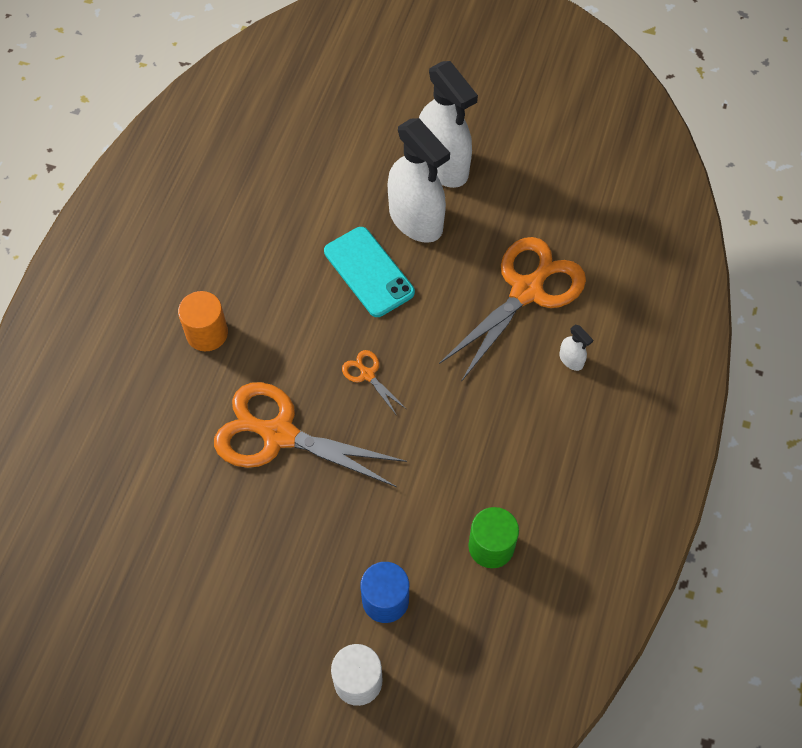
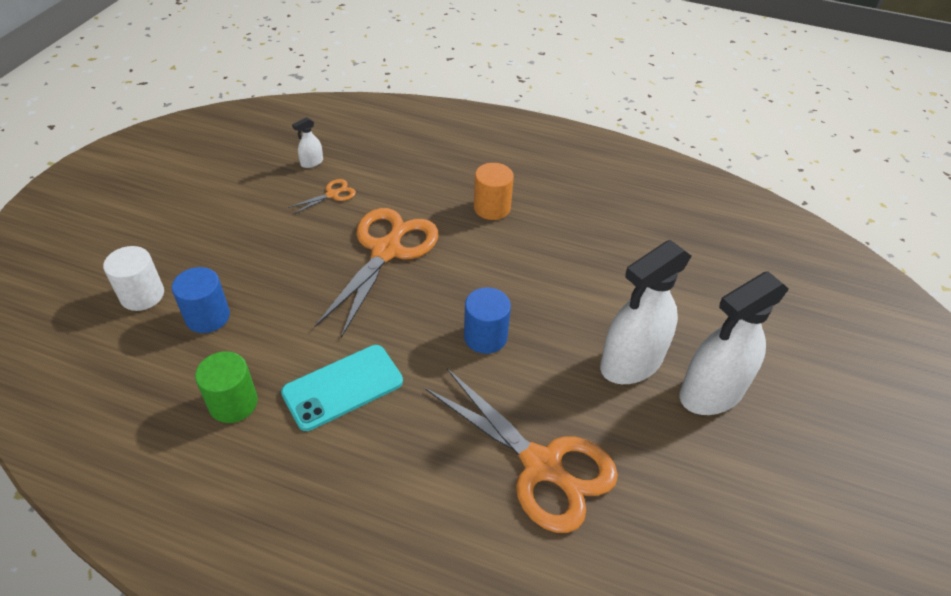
camera: 90 degrees right, 15 degrees down
(367, 374) = (441, 314): orange scissors -> orange scissors (332, 194)
(368, 272) = (560, 319): turquoise phone -> turquoise phone (342, 387)
(394, 335) = (485, 337): none -> blue cylinder
(571, 360) = (444, 505): white spray bottle -> white spray bottle (312, 162)

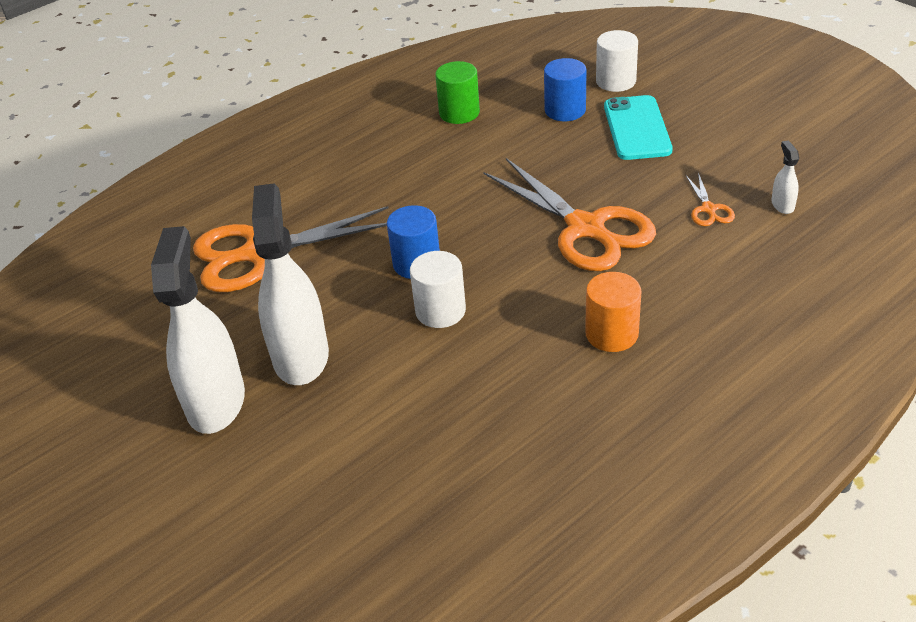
camera: 125 degrees right, 5 degrees down
(342, 387) = (430, 167): turquoise phone -> turquoise phone (637, 128)
(528, 300) = (440, 311): none -> white cylinder

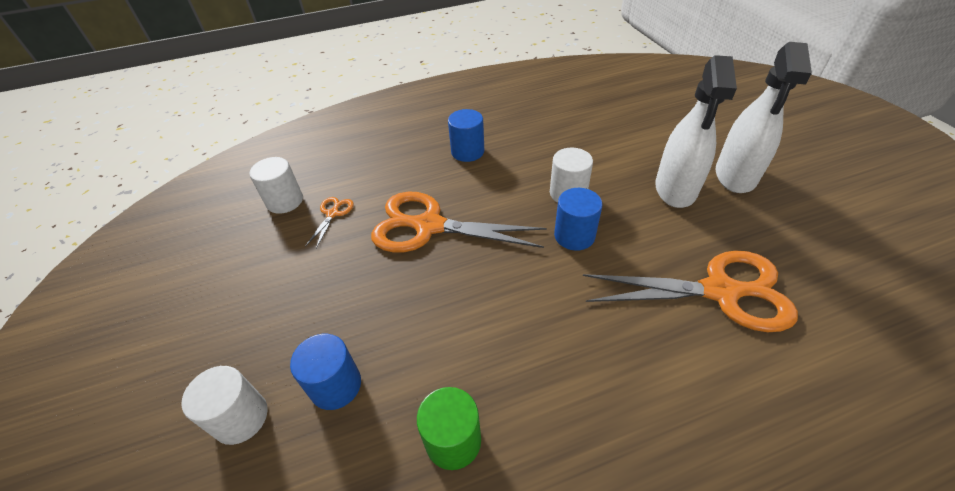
camera: 160 degrees left, 5 degrees up
(585, 228) = (429, 226): orange scissors -> orange scissors turned 60 degrees counterclockwise
(611, 334) = (467, 152): orange cylinder -> blue cylinder
(637, 128) = (296, 322): turquoise phone -> none
(782, 205) = (285, 201): white spray bottle -> white cylinder

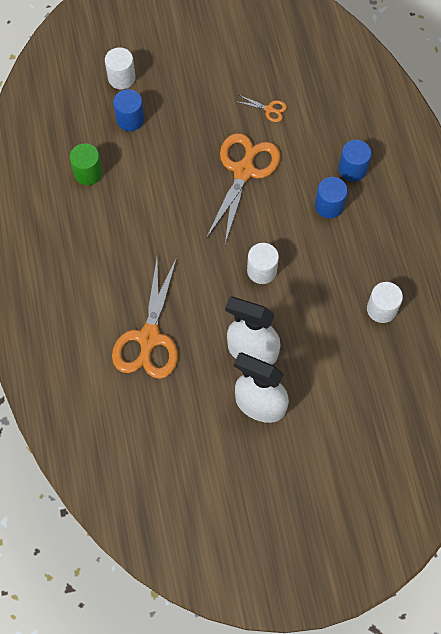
camera: 95 degrees right, 20 degrees up
(285, 201) = (289, 77): white cylinder -> white cylinder (381, 309)
(574, 236) = (216, 263): blue cylinder -> blue cylinder (352, 169)

